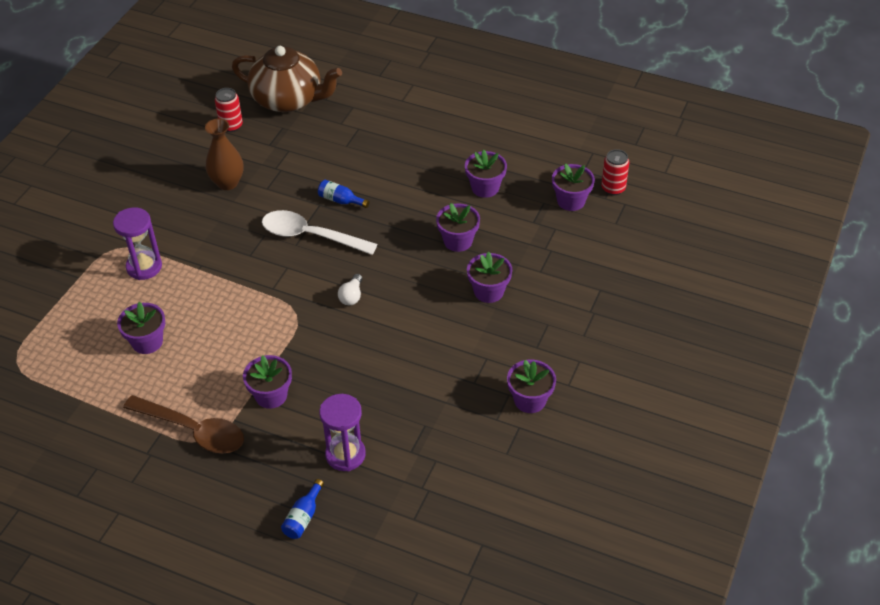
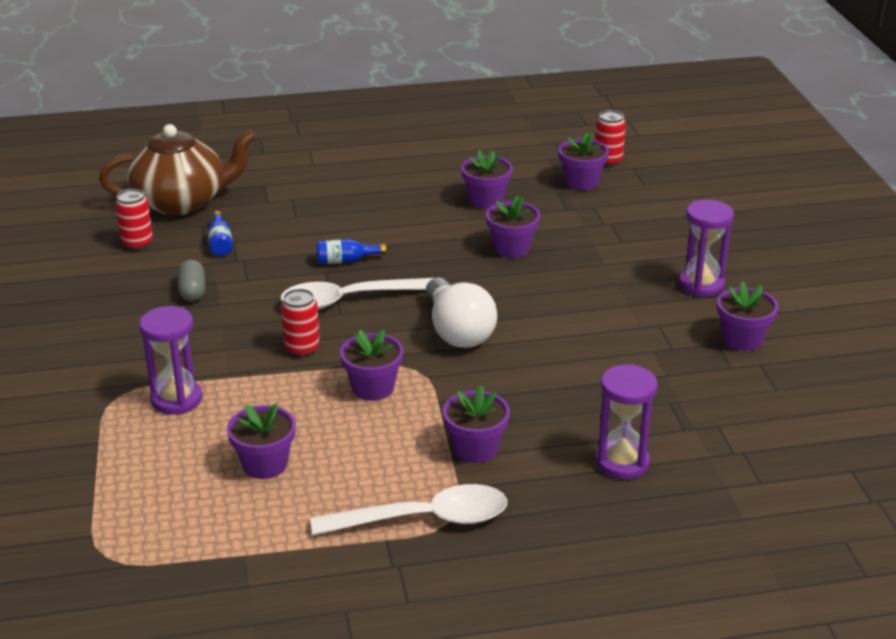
camera: 35 degrees left, 15 degrees down
(193, 430) = (424, 519): brown spoon -> white spoon
(227, 183) = (192, 291): brown vase -> grey capsule
(247, 263) = (302, 348): none -> red can
(303, 517) = (647, 536): blue bottle -> blue bottle (220, 243)
(351, 296) = (457, 331): white light bulb -> white light bulb, size x2.13
(488, 291) = (593, 274): purple flower pot -> purple flower pot (373, 388)
(554, 338) = (701, 285): none -> purple hourglass

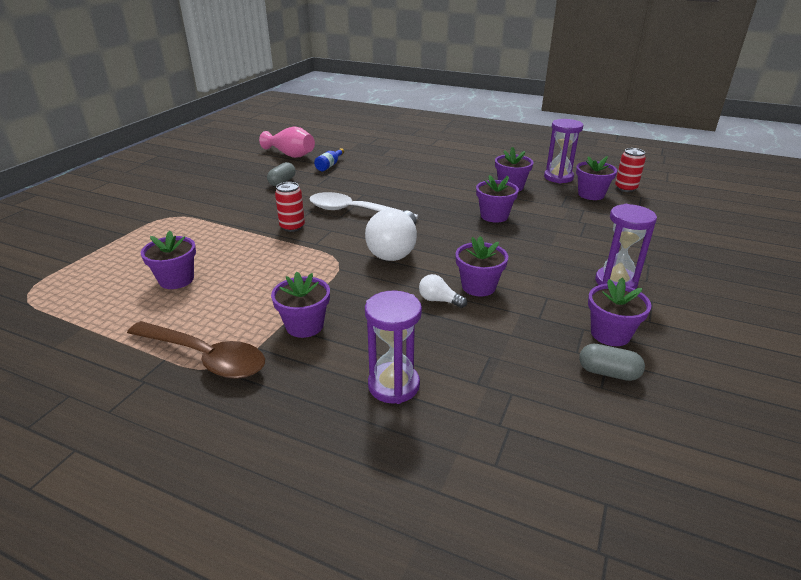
camera: 35 degrees right, 0 degrees up
(137, 243) = (291, 155): red can -> pink vase
(176, 399) = (192, 228): purple hourglass -> purple hourglass (558, 177)
(181, 202) = (339, 144): brown teapot -> none
(346, 261) = (382, 192): blue bottle -> none
(373, 388) = (298, 262): purple flower pot -> purple flower pot (478, 286)
(424, 519) = (205, 357): white spoon -> brown spoon
(568, 369) = (439, 300): none -> white light bulb
(770, 375) = (608, 372): none -> grey capsule

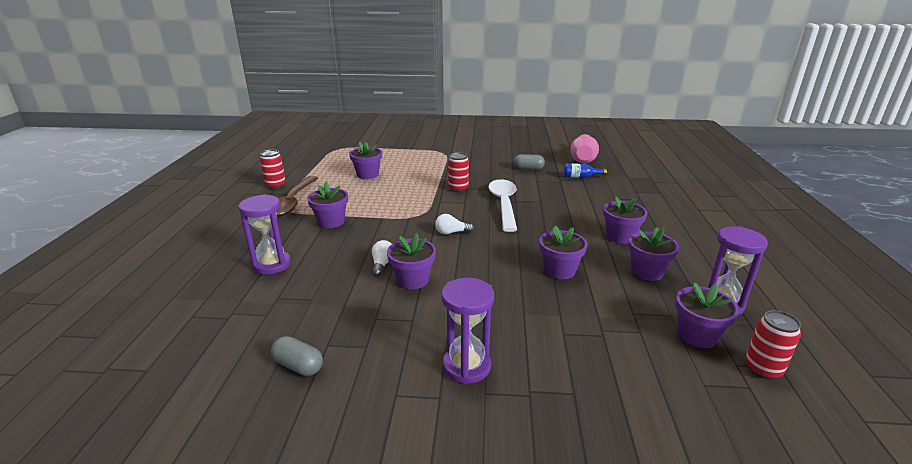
camera: 70 degrees right, 5 degrees down
(112, 372) = (275, 185): none -> red can
(395, 249) = (451, 232): white light bulb -> white light bulb, size x0.47
(608, 372) = (298, 366): grey capsule -> grey capsule turned 60 degrees counterclockwise
(610, 334) = (361, 365): purple flower pot -> purple flower pot (620, 236)

